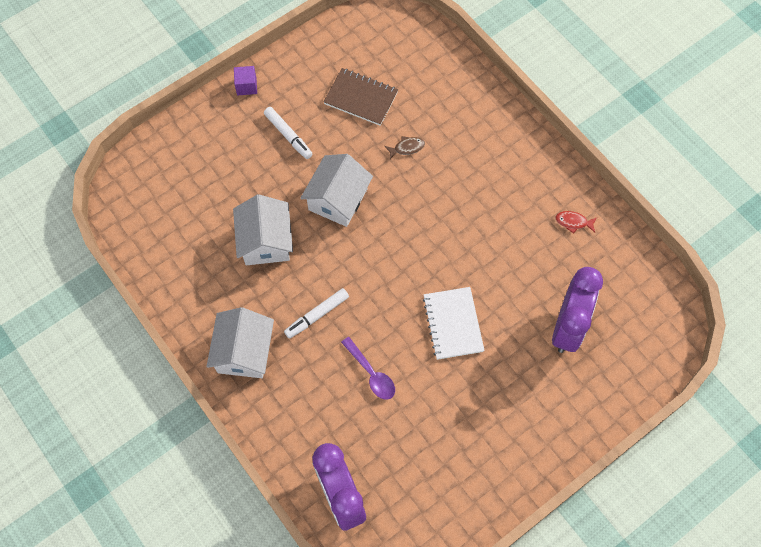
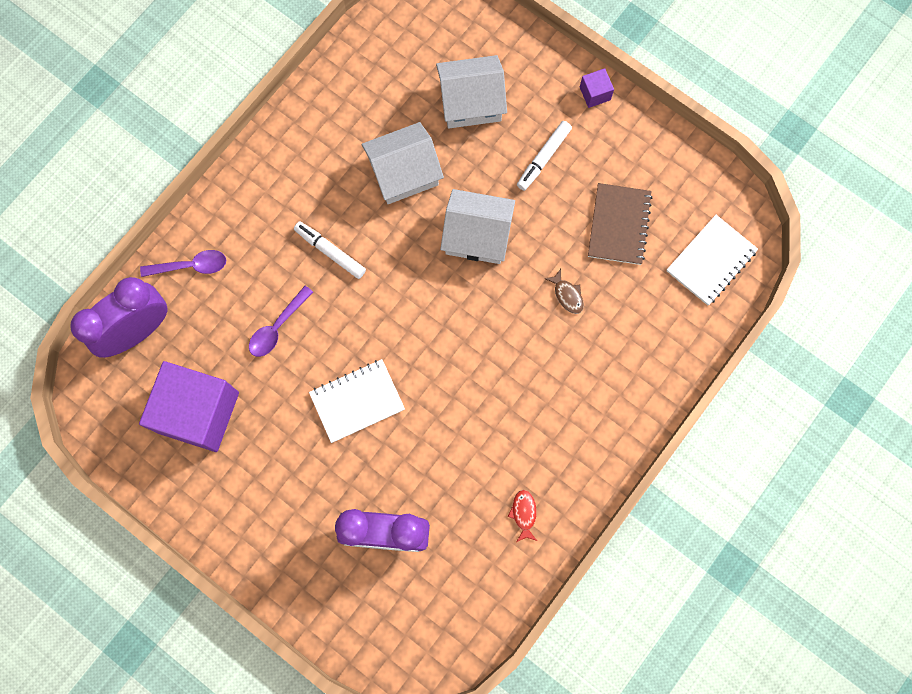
camera: 75 degrees right, 10 degrees up
(244, 352) = (270, 189): white house -> white house (470, 102)
(294, 435) = (191, 266): none -> purple spoon
(408, 46) = (711, 261): none -> white notebook
(429, 457) = (198, 412): none -> purple cube

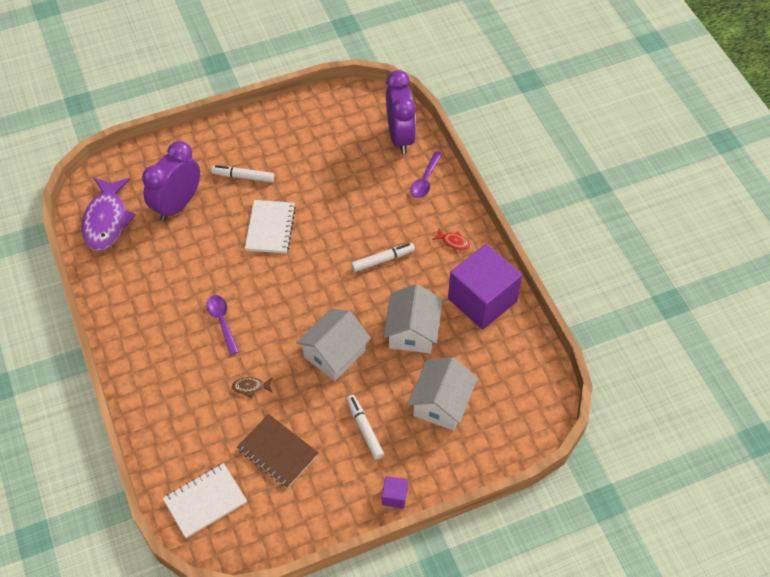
camera: 120 degrees right, 20 degrees down
(198, 412) = (325, 145): purple cube -> purple cube (482, 300)
(277, 327) = (350, 208): purple spoon -> purple spoon (222, 321)
(301, 481) = (243, 177): none -> white marker
(457, 604) = (106, 220): none -> purple fish
(524, 513) = (129, 283): red fish -> red fish (453, 242)
(711, 261) = (205, 501): white notebook -> white notebook turned 75 degrees clockwise

